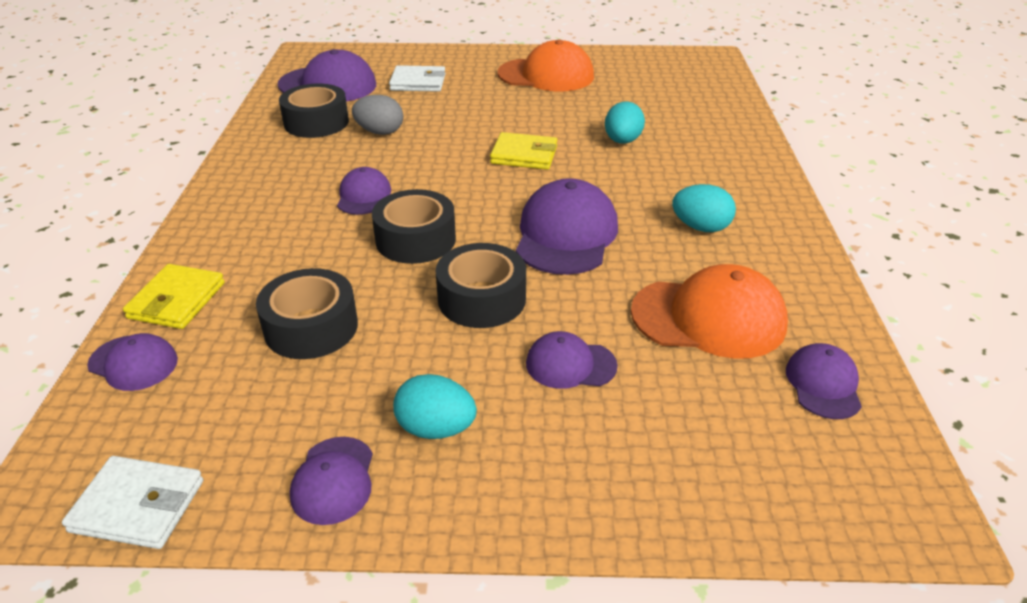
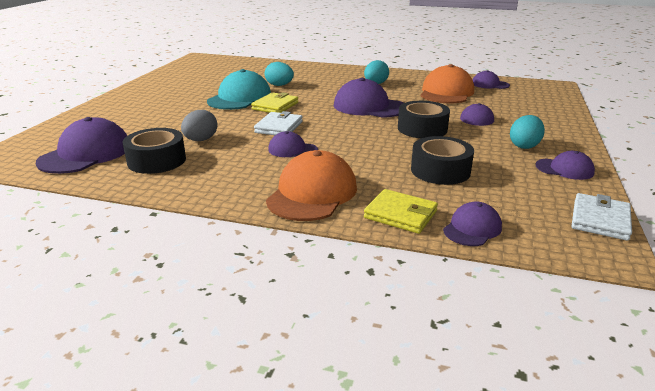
camera: 75 degrees left, 10 degrees down
(415, 239) = (356, 139): black tape -> none
(418, 82) = (129, 123): white wallet -> white wallet (279, 127)
(543, 124) = (240, 98): none -> turquoise cap
(546, 75) = (171, 90): orange cap -> orange cap (312, 193)

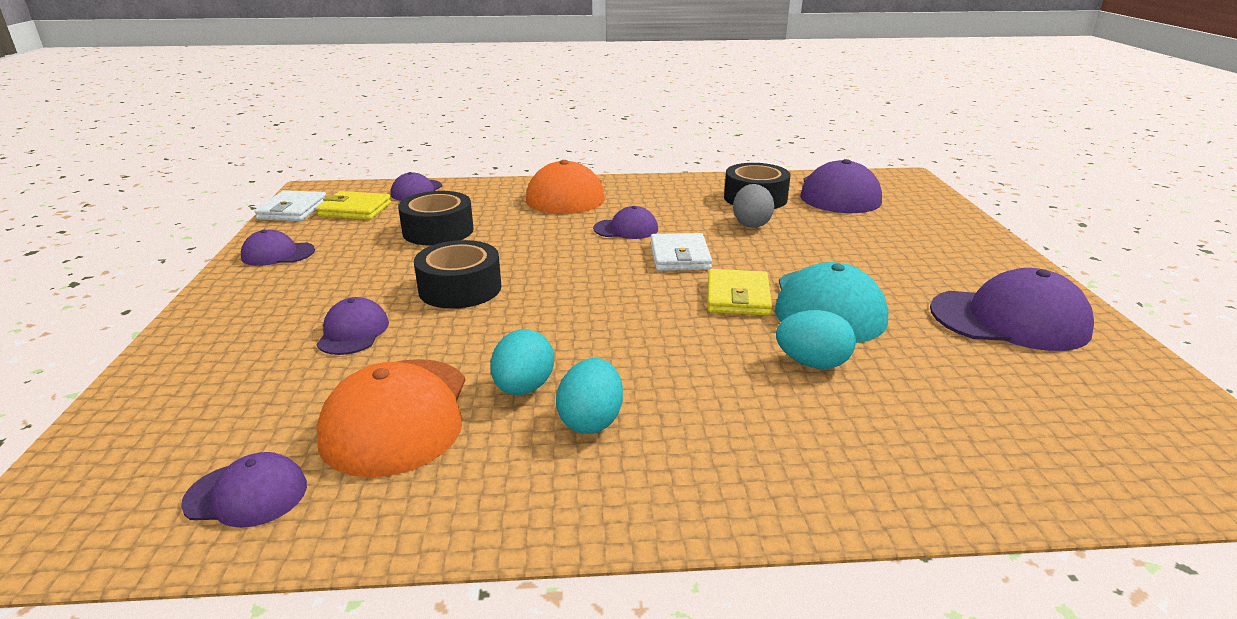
camera: 160 degrees right, 0 degrees up
(369, 107) = (567, 326): purple cap -> purple cap (1009, 319)
(400, 214) = (479, 191): yellow wallet -> yellow wallet (355, 210)
(524, 146) = (306, 281): turquoise egg -> turquoise egg (523, 388)

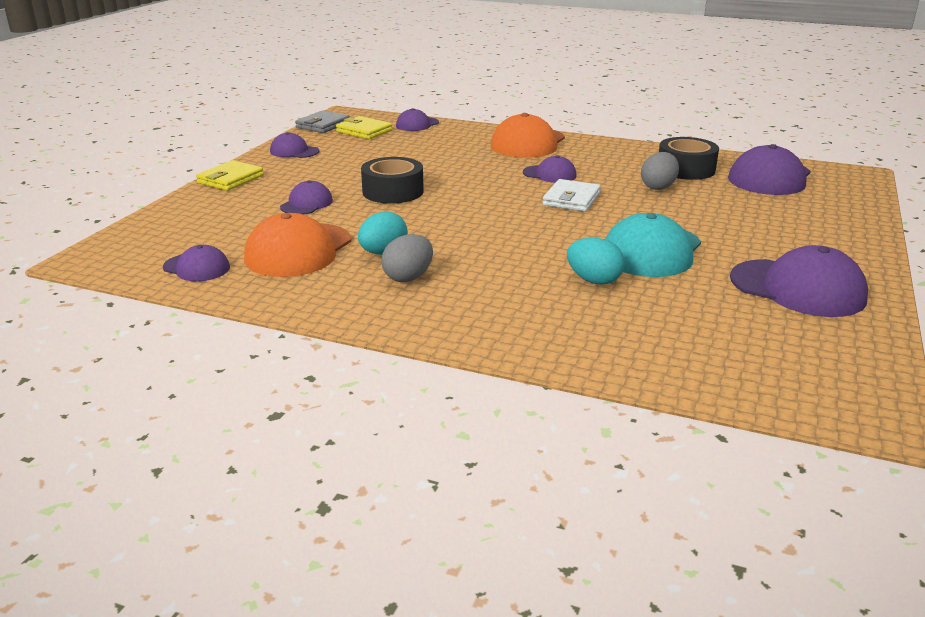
camera: 25 degrees right, 0 degrees up
(293, 210) = (323, 125): white wallet -> grey wallet
(438, 231) = (409, 154): black tape -> none
(591, 421) = (408, 277): turquoise egg -> grey egg
(738, 297) = (586, 232): yellow wallet -> yellow wallet (230, 179)

